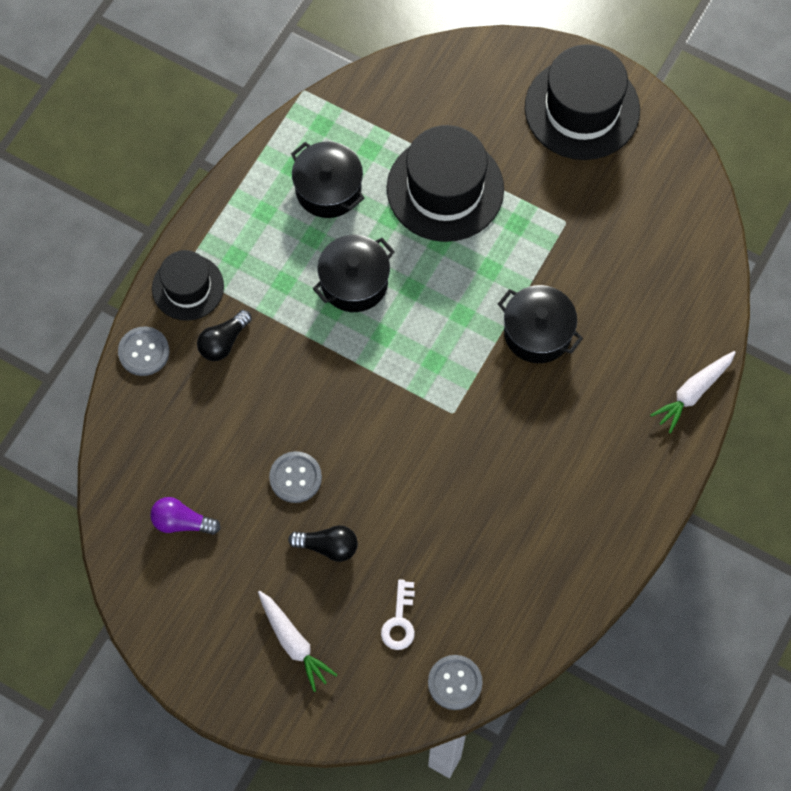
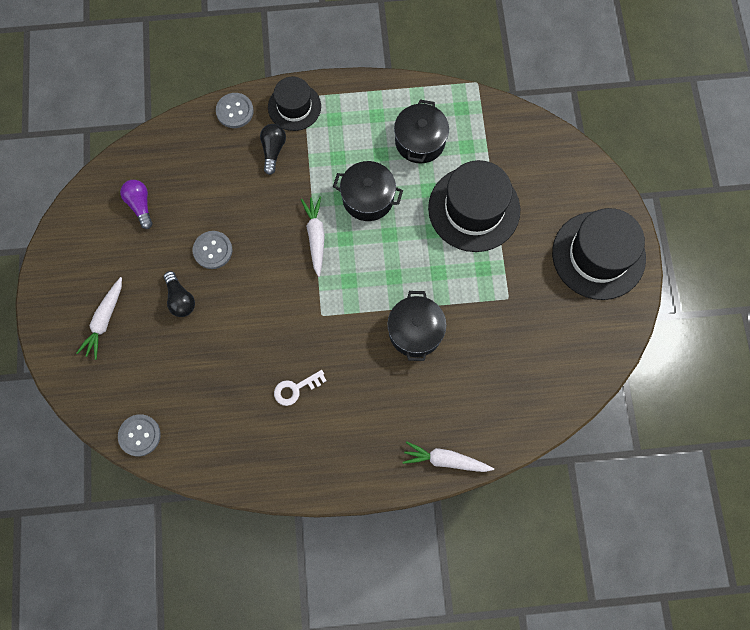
camera: 55 degrees right, 5 degrees up
(223, 342) = (273, 150): black light bulb -> black light bulb turned 90 degrees clockwise
(359, 362) = (315, 237): none -> white carrot
(399, 621) = (159, 374): white key -> white key (296, 388)

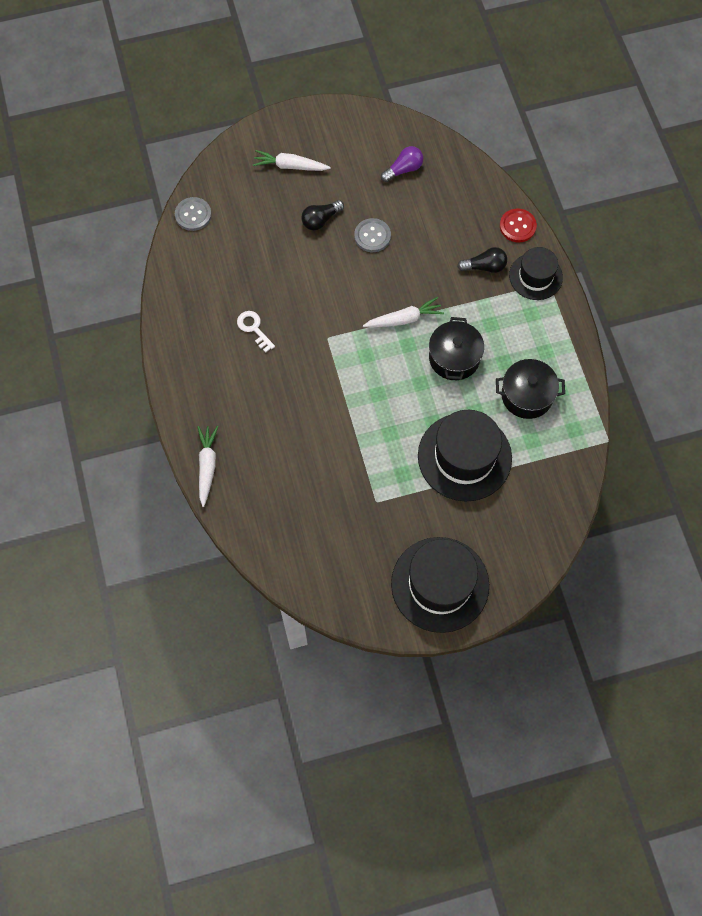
camera: 80 degrees right, 5 degrees down
(235, 111) = (517, 226): grey button -> red button
(415, 331) = (326, 421): black pot -> none

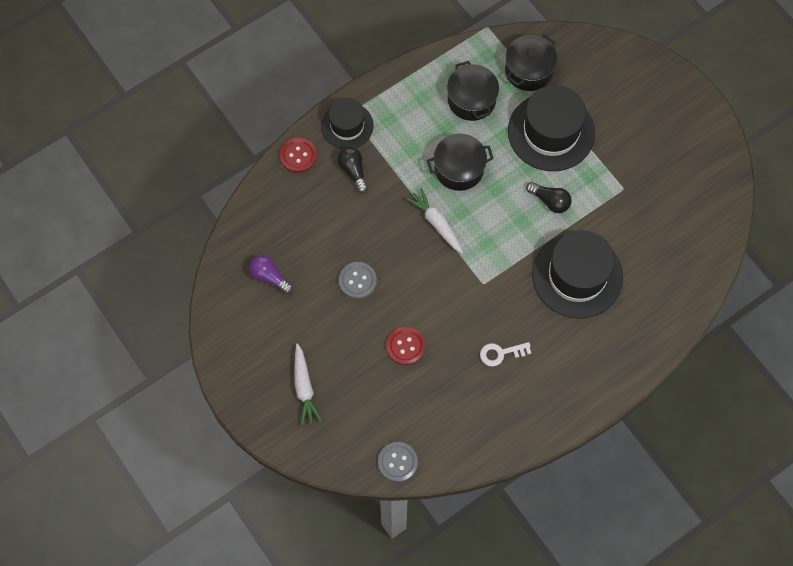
camera: 110 degrees left, 0 degrees up
(207, 466) = (655, 341): white carrot -> none
(254, 329) = (501, 353): white key -> white key turned 45 degrees clockwise
(294, 254) = (405, 346): none -> red button
(320, 220) = (357, 335): black light bulb -> black light bulb (550, 201)
(440, 584) = (672, 117): black hat -> black hat (577, 276)
(543, 462) = (528, 70): none -> black pot

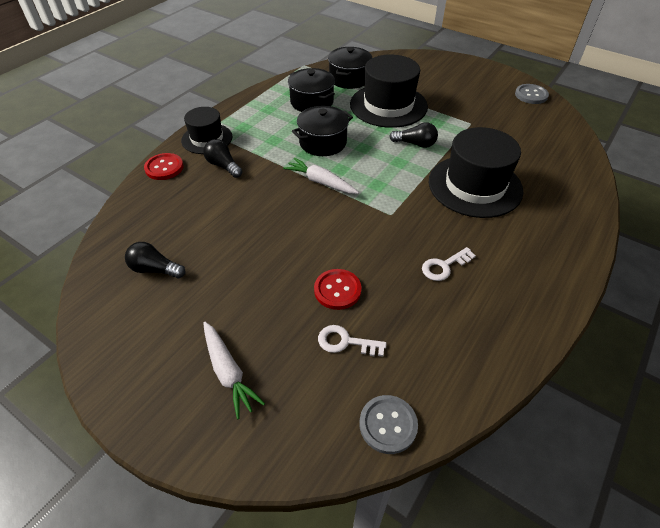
camera: 20 degrees left, 20 degrees down
(270, 277) = (155, 269): purple light bulb -> black light bulb
(357, 281) = (258, 246): grey button -> grey button (531, 95)
(394, 393) = (346, 342): none -> white key

